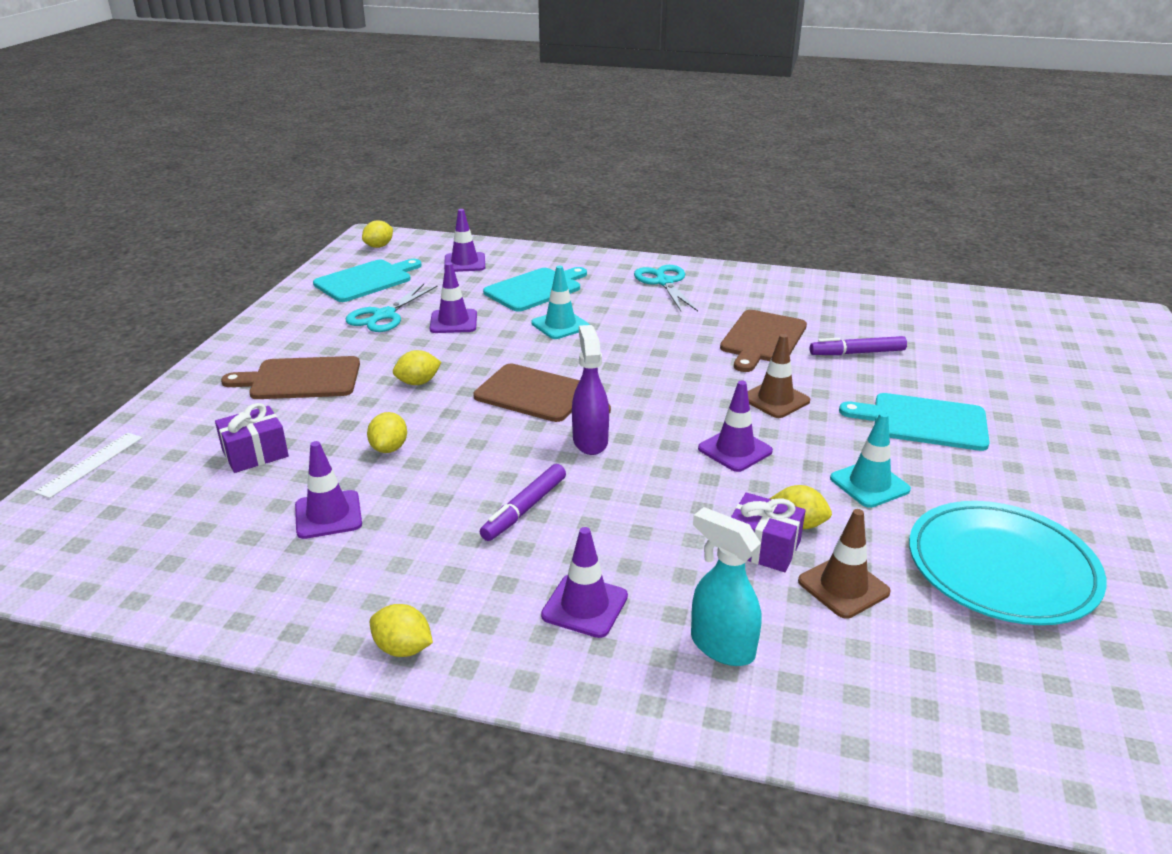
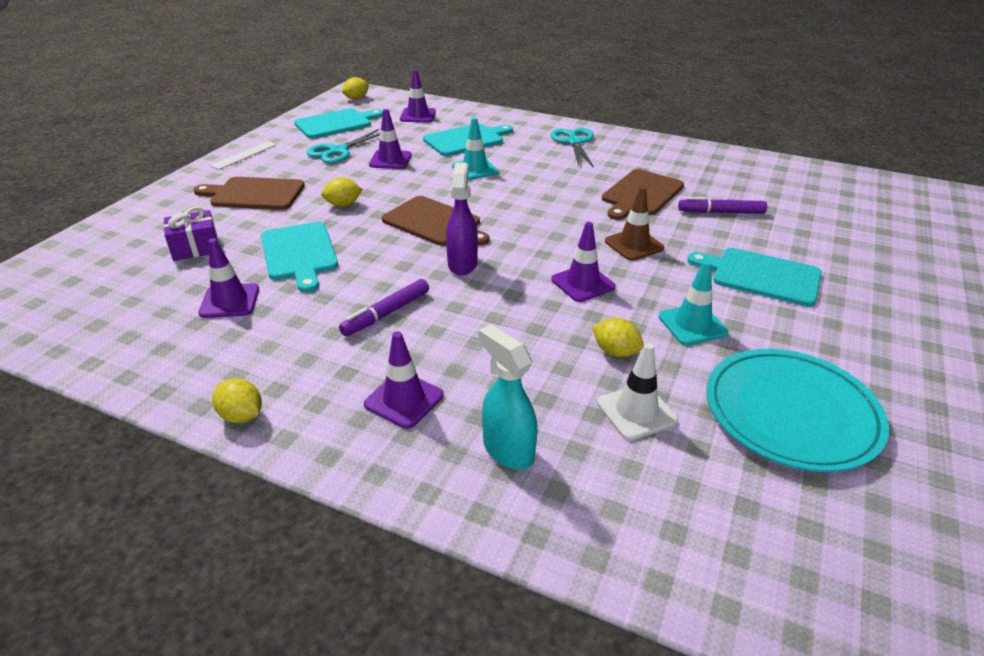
camera: 10 degrees right, 5 degrees up
(90, 464) = (72, 243): white ruler -> white ruler (244, 155)
(389, 448) = (299, 254): yellow lemon -> turquoise cutting board
(762, 548) = (576, 369): purple gift -> none
(843, 587) = (636, 412): brown traffic cone -> white traffic cone

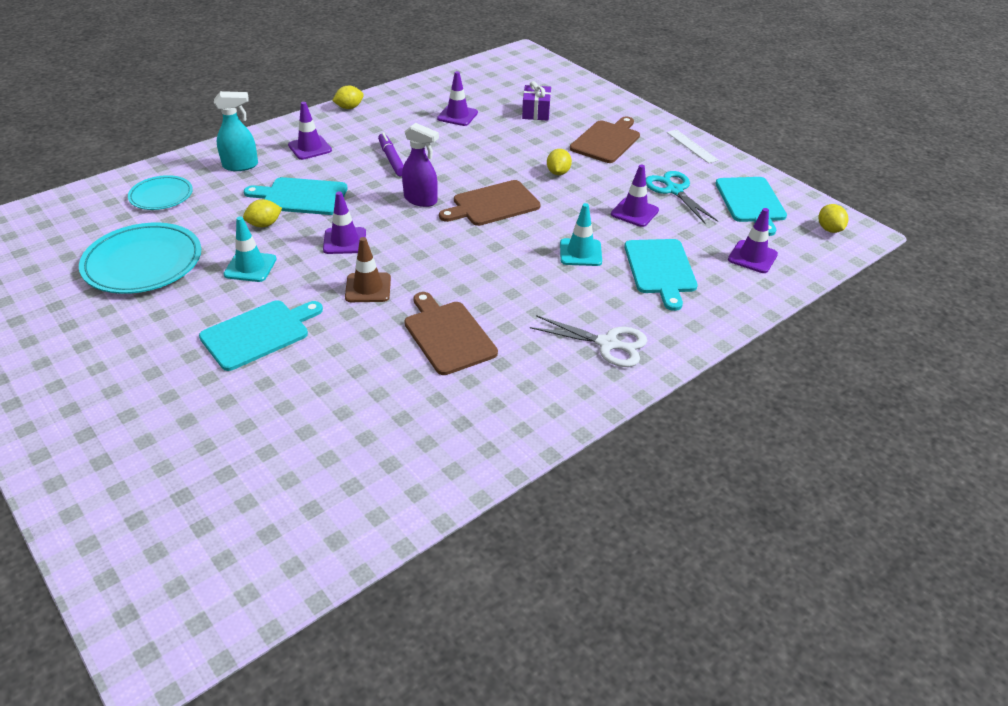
camera: 115 degrees right, 5 degrees up
(299, 254) = (495, 144): turquoise cutting board -> turquoise cutting board (301, 196)
(574, 142) = (607, 344): turquoise scissors -> white scissors
(636, 412) = (214, 211): white traffic cone -> none
(661, 495) = (161, 196): none -> turquoise plate
(721, 212) = (368, 371): purple marker -> none

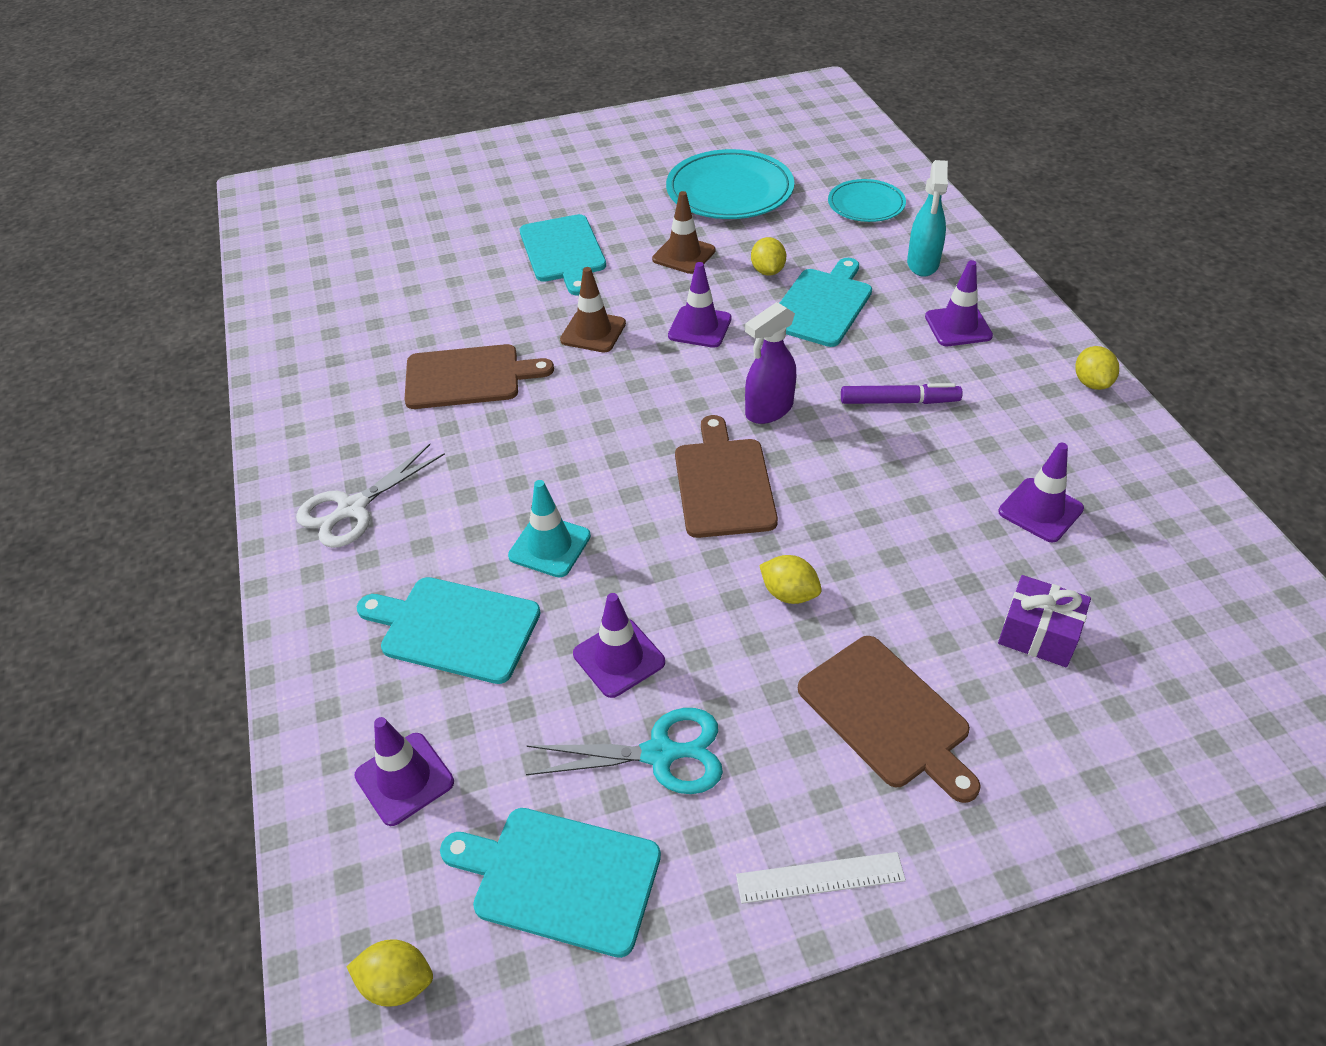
camera: 115 degrees right, 5 degrees up
(250, 267) = (684, 255): turquoise traffic cone -> brown traffic cone

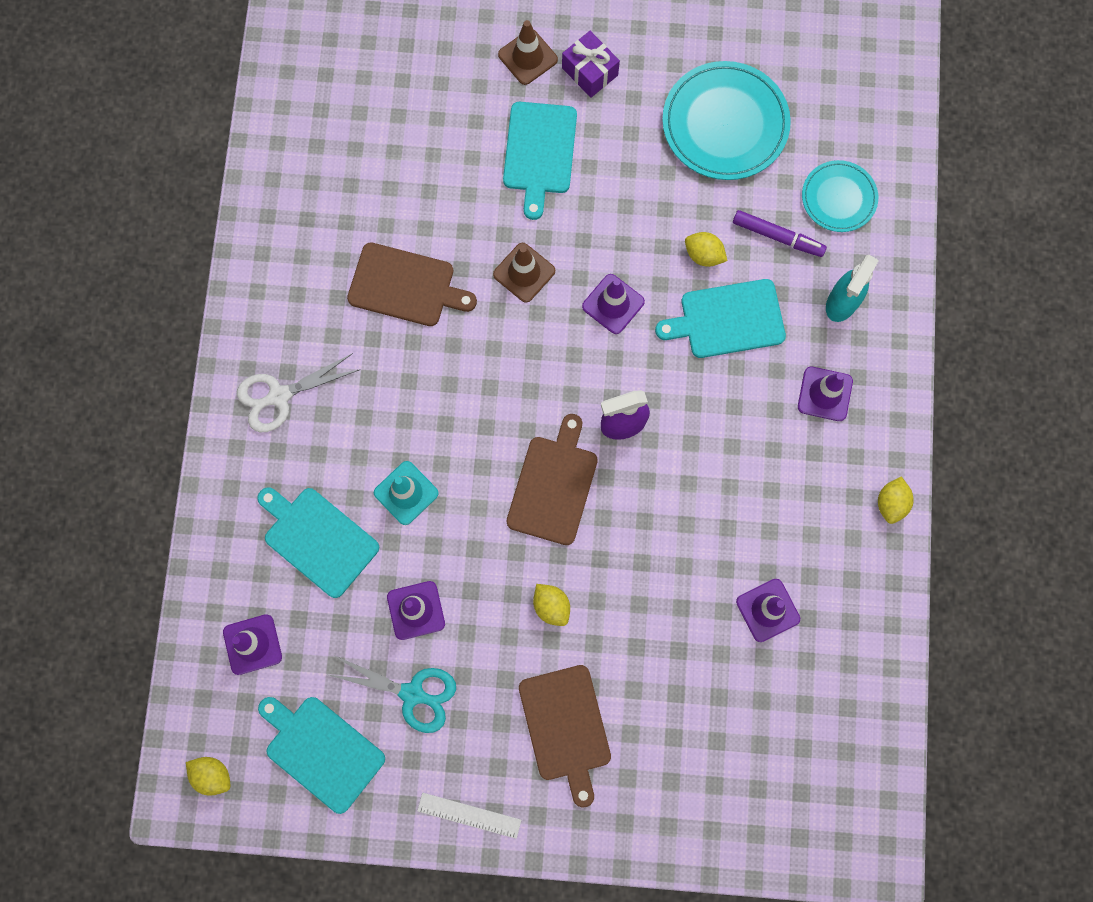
camera: 20 degrees right, 30 degrees up
(684, 255) = (641, 202): brown traffic cone -> brown traffic cone (528, 57)
(767, 271) = (703, 255): yellow lemon -> yellow lemon turned 75 degrees counterclockwise
(822, 305) = (727, 319): turquoise cutting board -> turquoise cutting board turned 150 degrees counterclockwise
(899, 401) = (728, 458): purple marker -> purple marker (777, 236)
(1038, 634) = (699, 711): purple gift -> purple gift (590, 71)

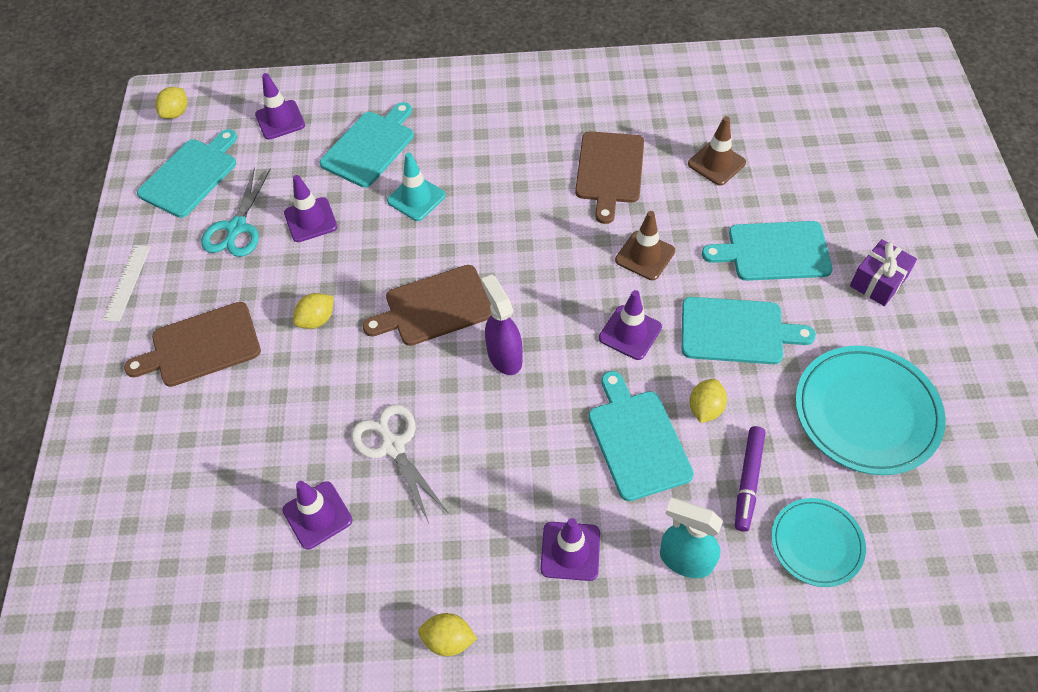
camera: 85 degrees right, 20 degrees down
(279, 396) = (492, 104): white scissors -> white scissors (393, 446)
(528, 57) = (872, 229): brown traffic cone -> brown traffic cone (716, 163)
(554, 485) = (434, 307): brown cutting board -> brown cutting board turned 150 degrees clockwise
(626, 209) = (737, 331): none -> turquoise cutting board

